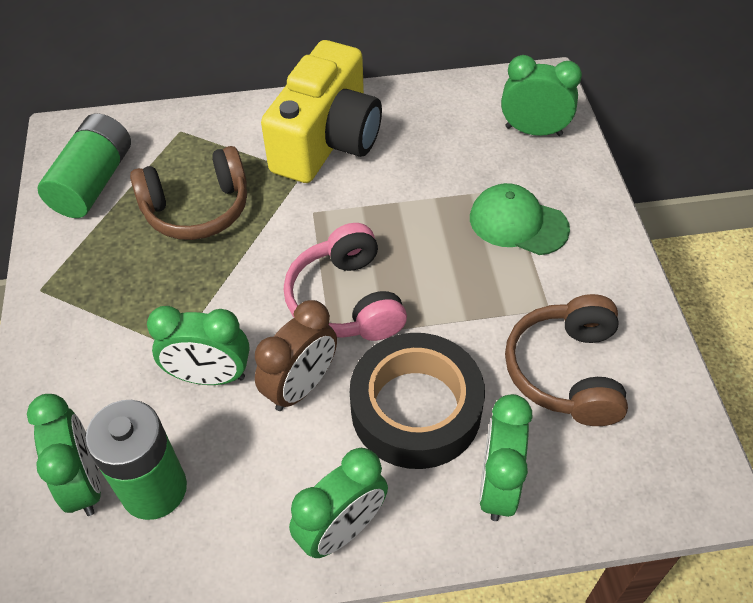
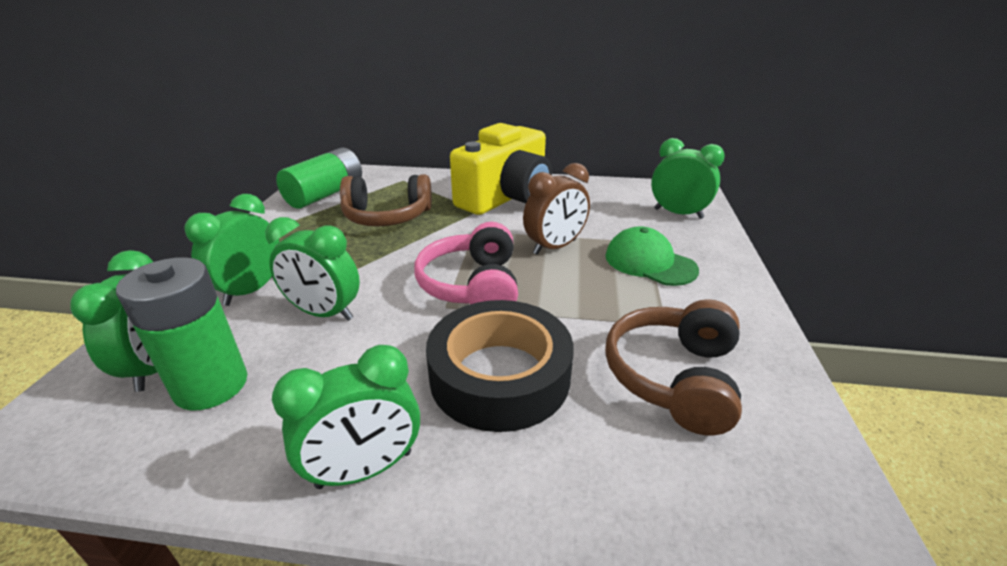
camera: 15 degrees right, 20 degrees down
(301, 387) = (398, 336): brown clock -> brown clock (554, 247)
(497, 485) = (563, 468): green clock -> green clock (251, 290)

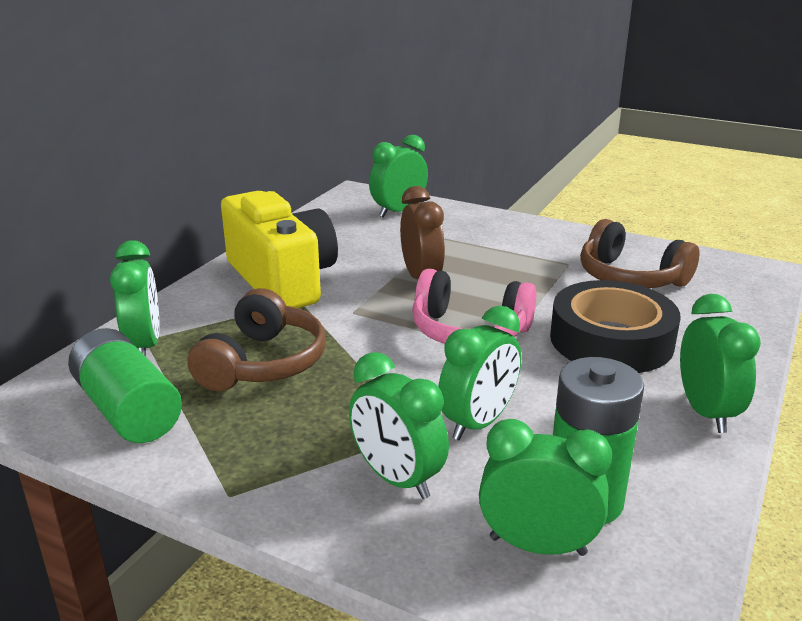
camera: 70 degrees left, 5 degrees down
(395, 181) = (145, 346): none -> green clock
(649, 262) = (477, 245): green cap -> none

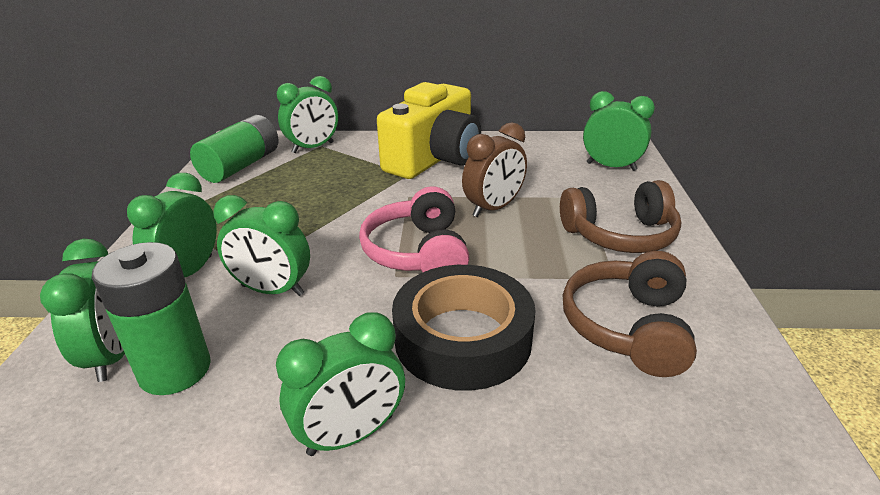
camera: 65 degrees right, 5 degrees up
(262, 363) = (313, 186): brown headphones -> brown headphones (620, 235)

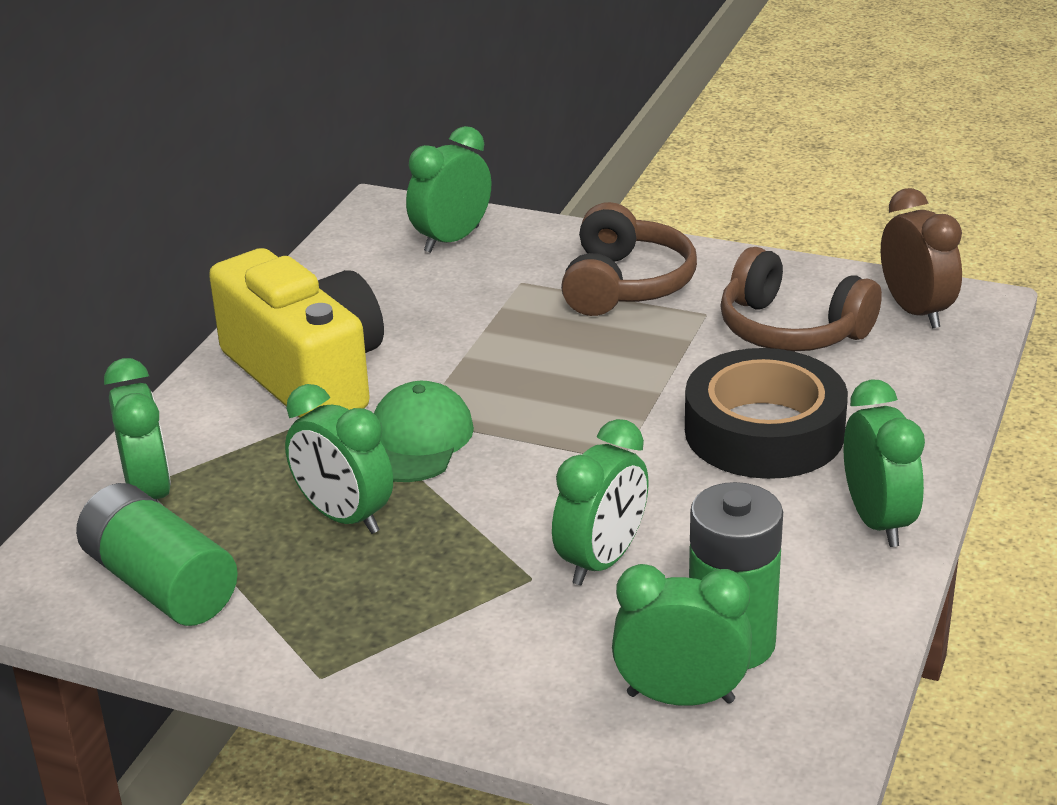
camera: 70 degrees left, 0 degrees up
(188, 272) = (513, 639): green clock -> green clock (344, 517)
(386, 201) = (416, 440): none -> green cap
(418, 252) = (577, 433): pink headphones -> none
(493, 208) = (502, 355): brown clock -> brown clock (916, 311)

